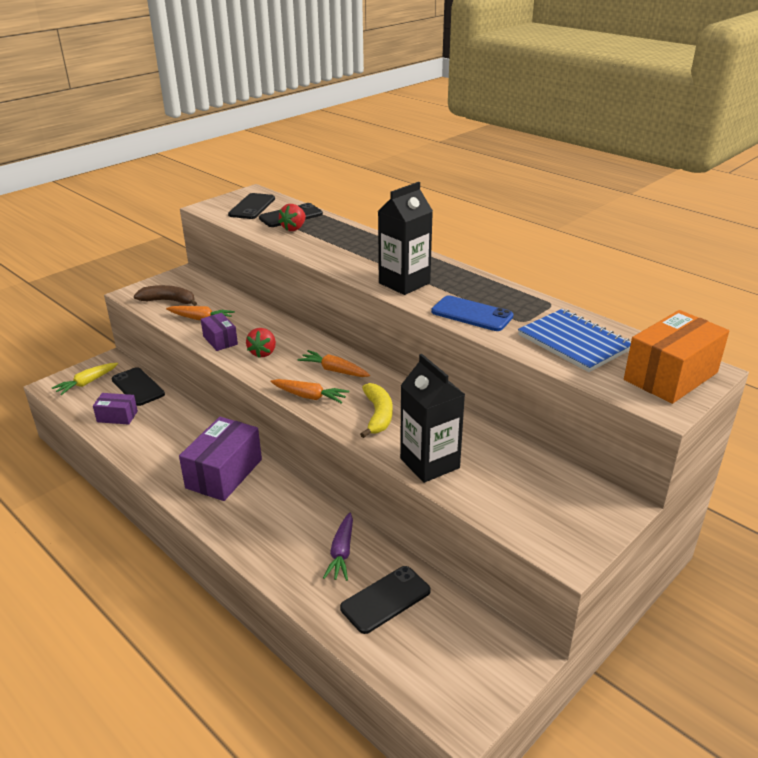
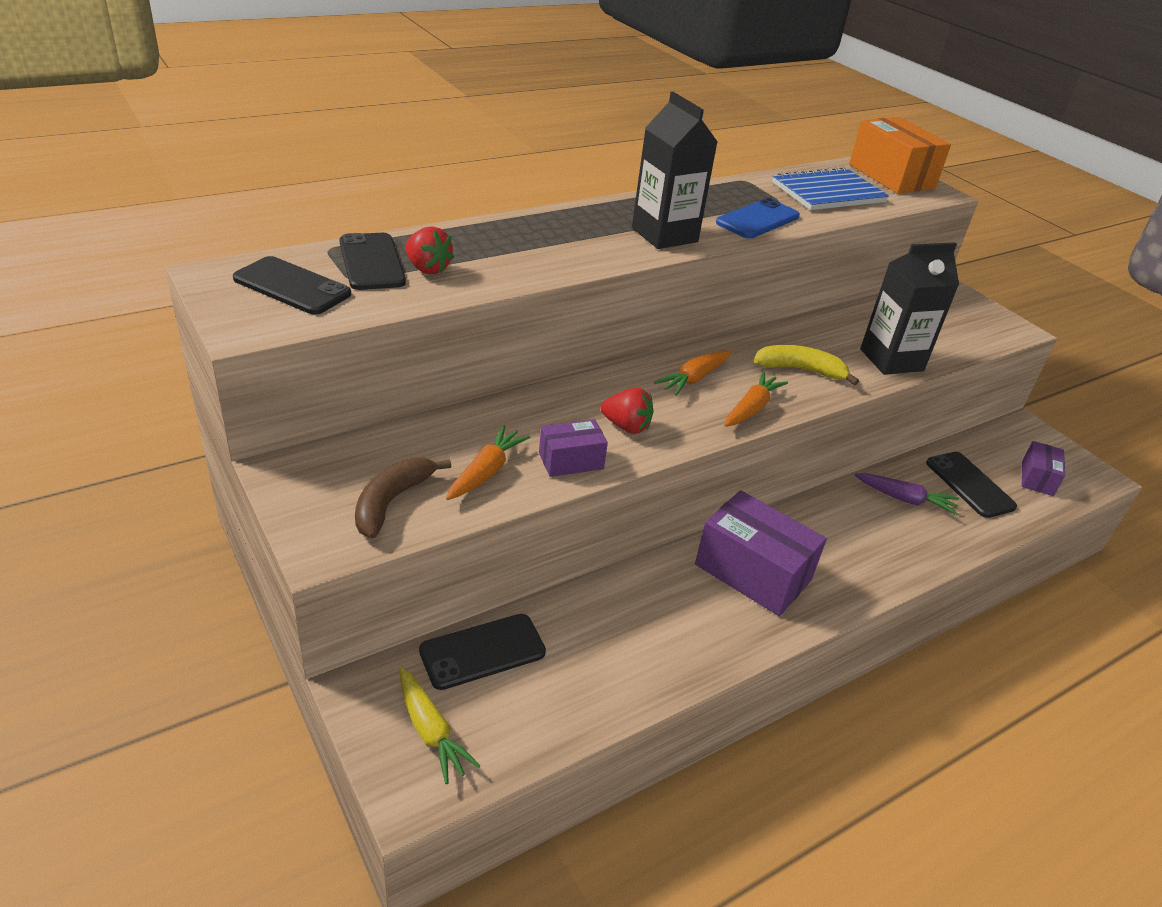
camera: 80 degrees left, 5 degrees up
(117, 416) = (569, 686): purple box -> purple box (1037, 478)

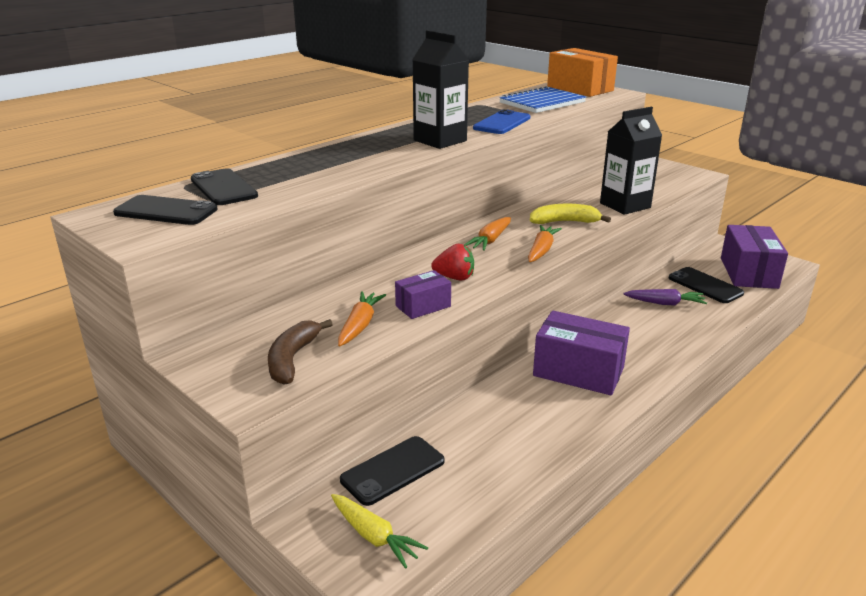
camera: 10 degrees left, 10 degrees down
(427, 269) = (270, 185): red strawberry -> none
(1037, 478) = (748, 273): purple box -> purple box, size x1.85

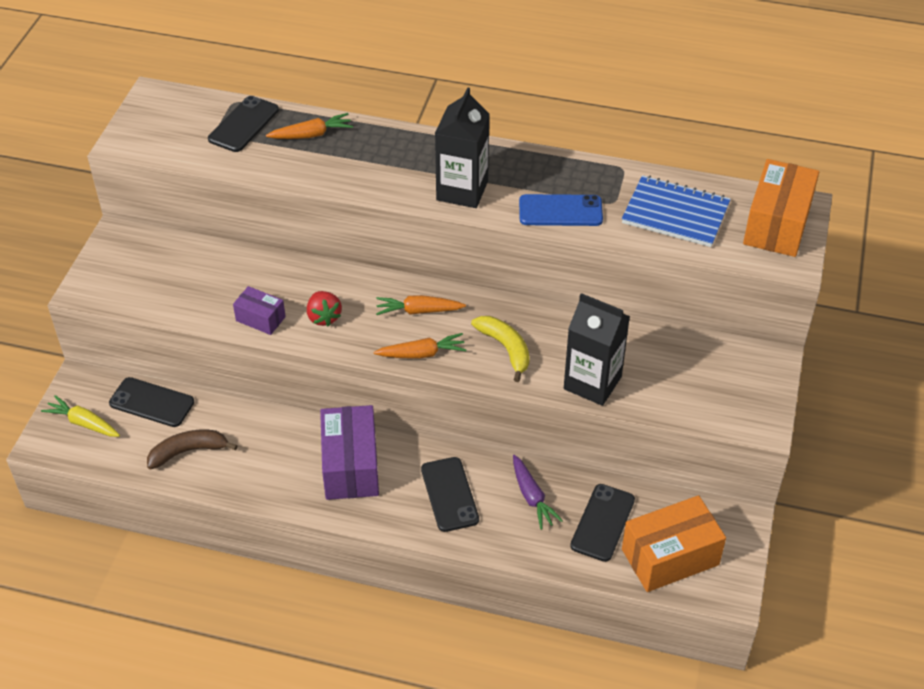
camera: 60 degrees right, 20 degrees up
(166, 211) = (180, 123): black phone -> black phone (449, 494)
(292, 359) = (142, 285): brown banana -> brown banana (188, 451)
(360, 325) = (209, 297): orange carrot -> orange carrot (312, 134)
(374, 536) = (83, 423): yellow carrot -> yellow carrot turned 105 degrees clockwise
(748, 273) = (670, 557): purple box -> orange box

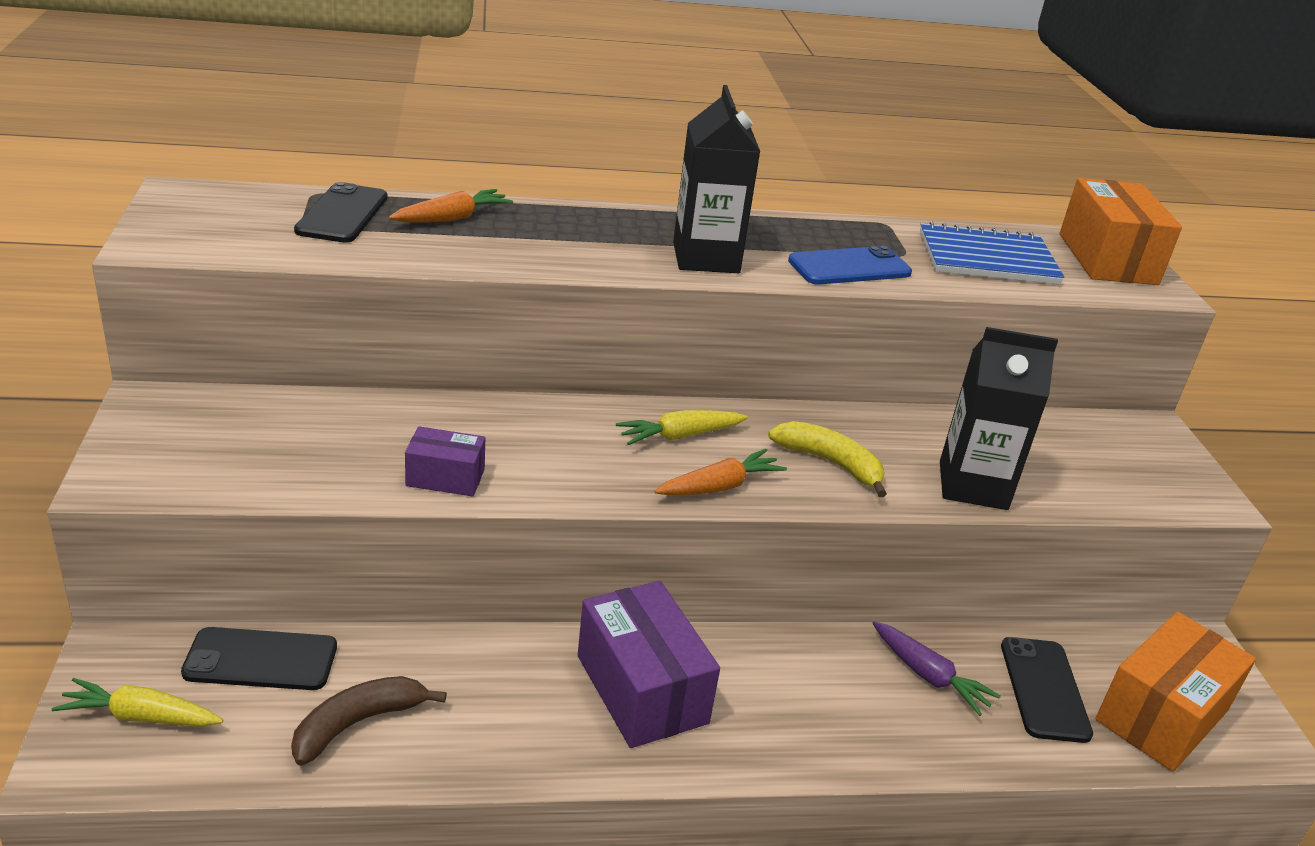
camera: 25 degrees left, 15 degrees down
(324, 317) = (545, 462): red strawberry -> none
(418, 311) = (679, 436): orange carrot -> yellow carrot
(449, 494) = (813, 698): black phone -> none

